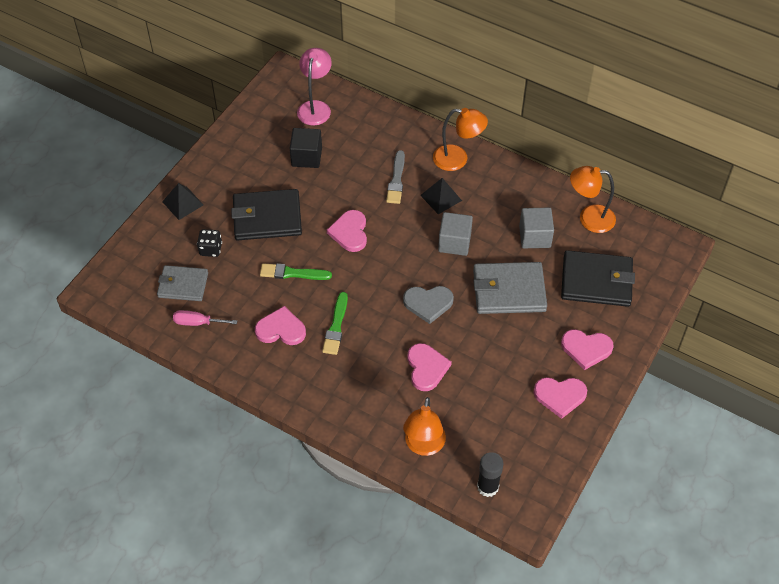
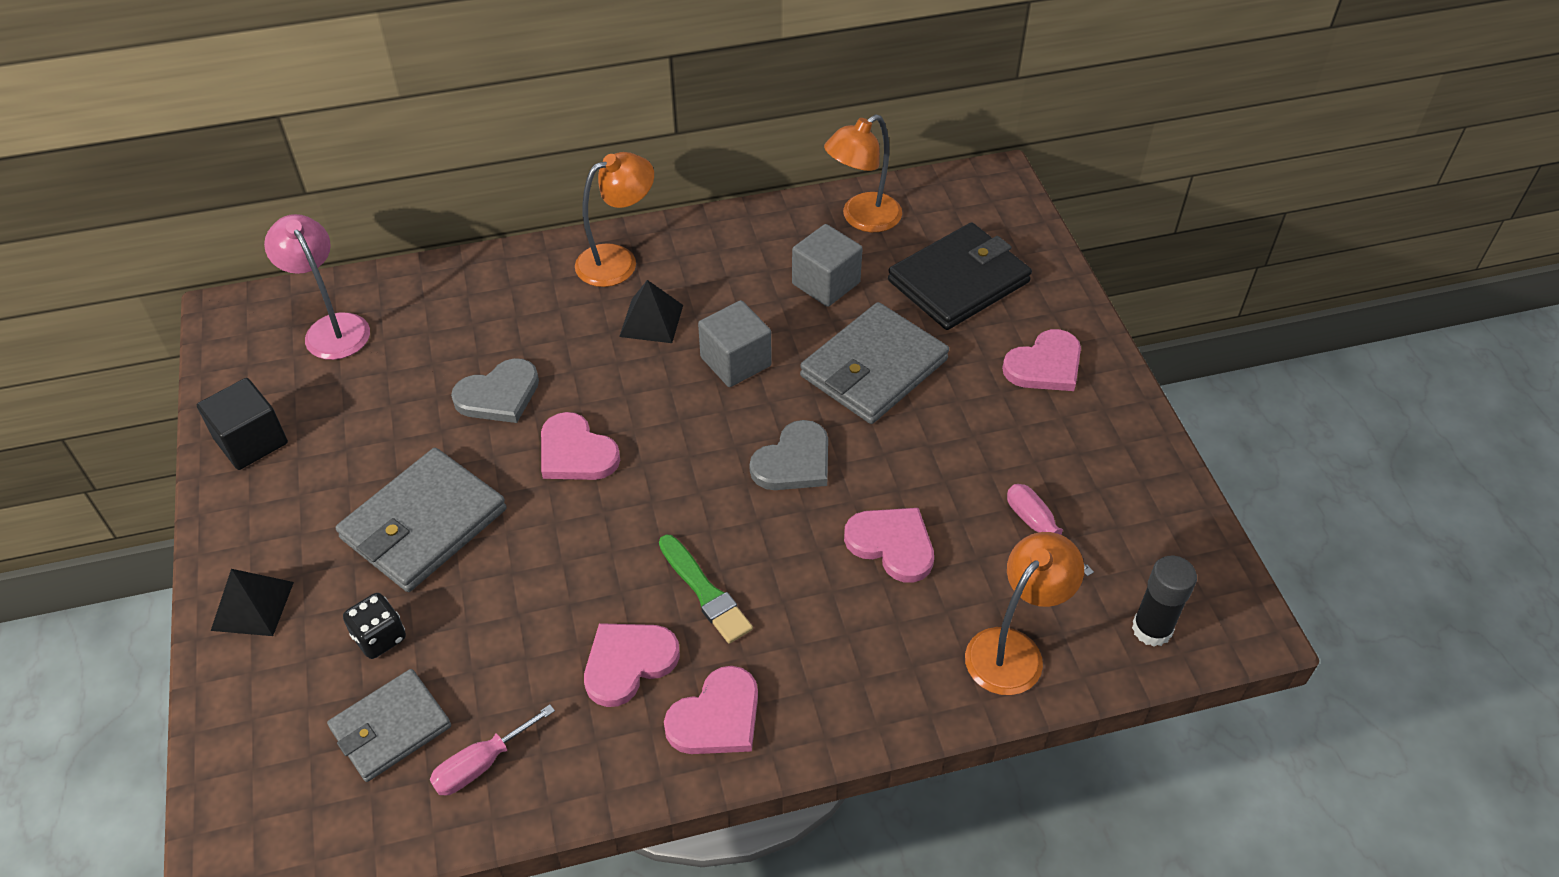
camera: 45 degrees left, 5 degrees down
(267, 217) = (424, 524): black wallet -> grey wallet
(292, 273) = (554, 571): green brush -> none
(306, 157) = (393, 400): black cube -> black cube (251, 441)
(347, 185) = (499, 395): none -> grey heart
(396, 180) = (564, 340): grey brush -> none
(423, 446) = (1013, 649): orange lamp -> orange lamp turned 105 degrees counterclockwise
(493, 410) = (1038, 527): none -> pink screwdriver
(560, 396) = (1087, 443): pink heart -> pink heart (716, 717)

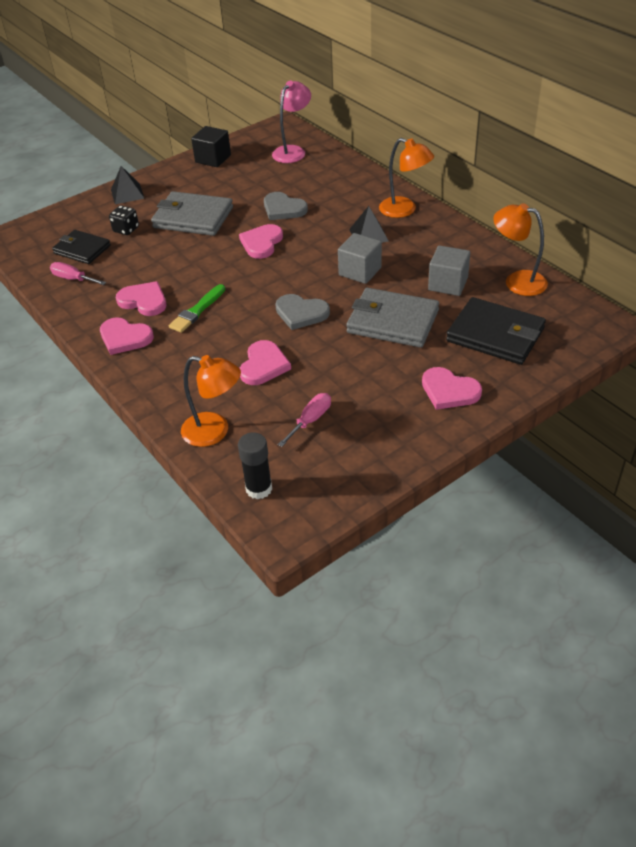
camera: 70 degrees right, 5 degrees down
(390, 728) = (82, 249): grey wallet -> black wallet

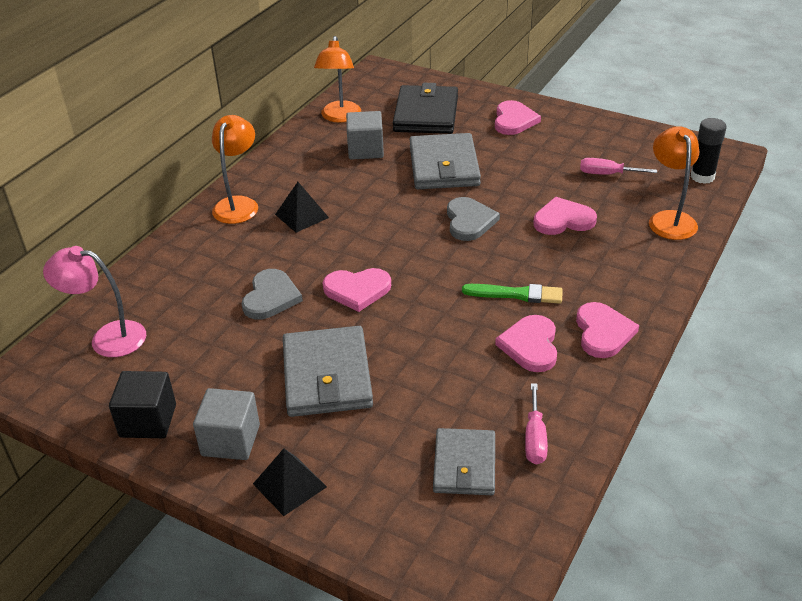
camera: 115 degrees left, 5 degrees down
(82, 249) = (464, 465): black wallet -> grey wallet
(126, 229) = (390, 437): black dice -> none
(360, 271) = (374, 204): grey cube -> grey cube (230, 440)

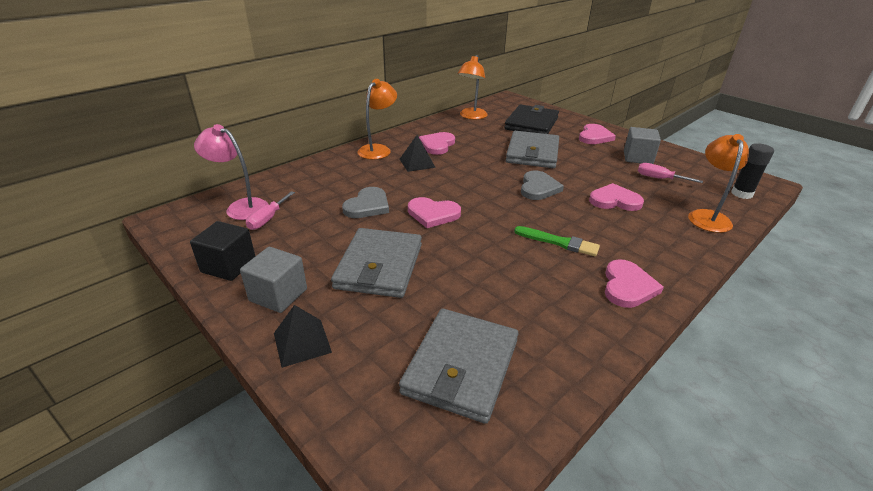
camera: 15 degrees right, 5 degrees down
(365, 150) = (480, 135): grey cube -> grey cube (638, 158)
(464, 465) = (461, 367): grey wallet -> grey wallet, size x1.53
(530, 345) = (558, 282): pink heart -> pink heart (437, 145)
(534, 438) = (536, 360): pink screwdriver -> pink screwdriver (268, 219)

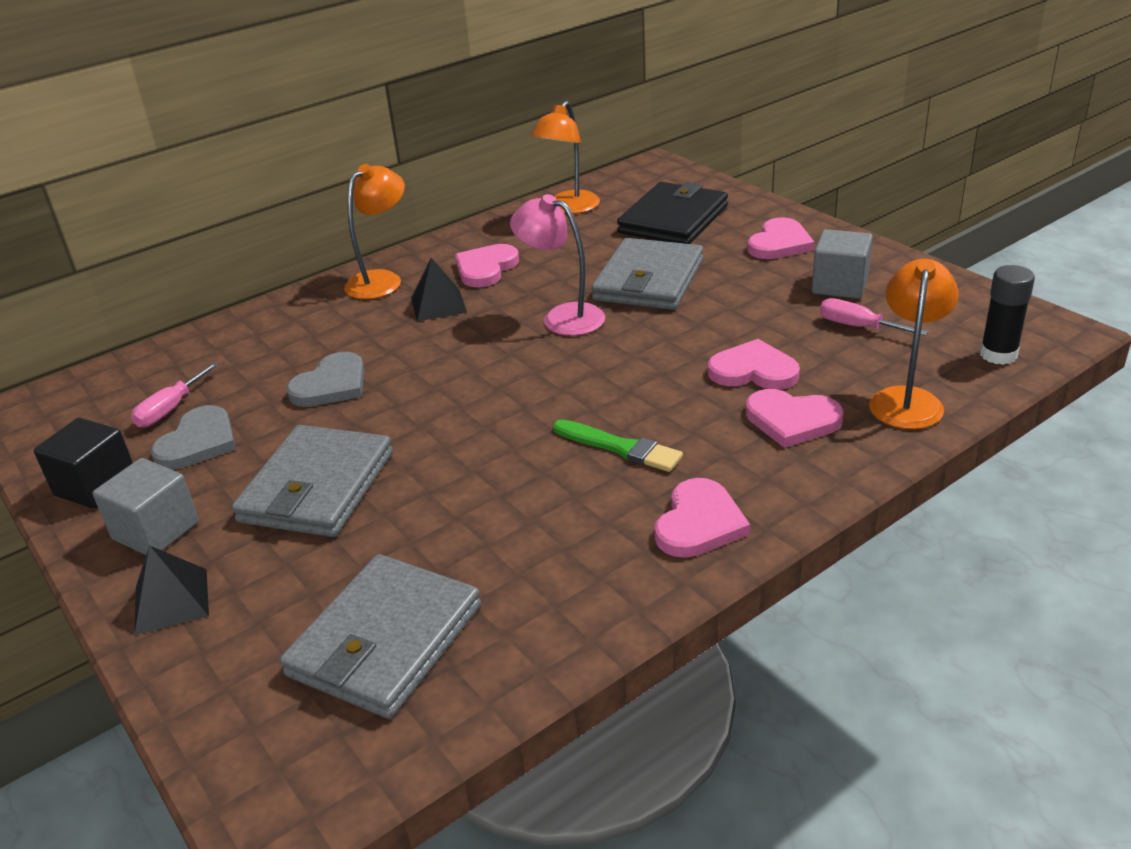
camera: 10 degrees right, 0 degrees up
(241, 207) = (135, 389): pink lamp -> pink lamp (562, 317)
(433, 214) = (431, 399): pink heart -> pink heart (792, 420)
(538, 188) = (629, 348): grey heart -> grey heart (198, 442)

